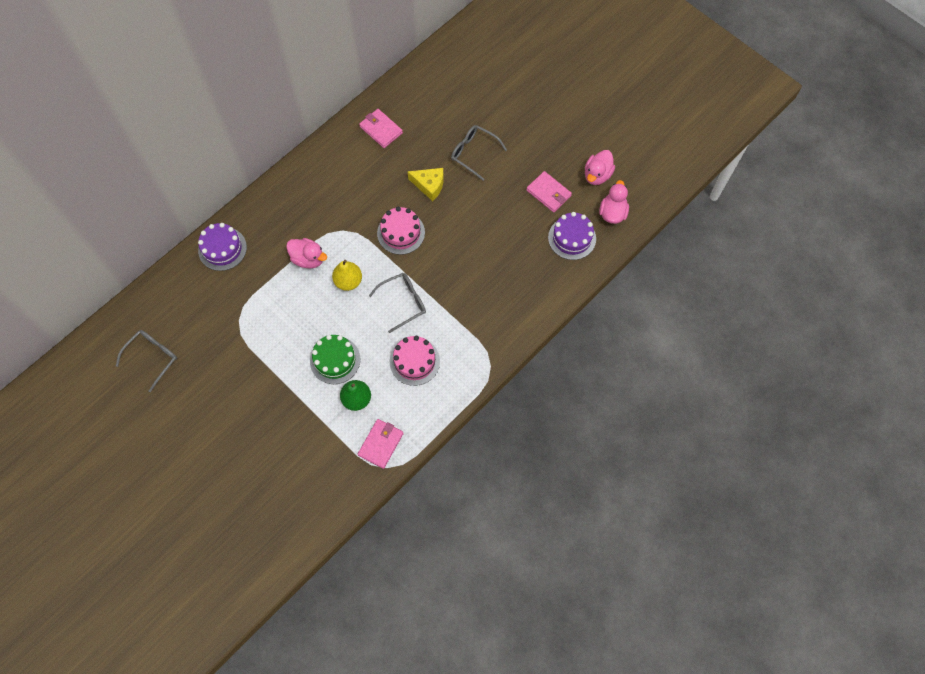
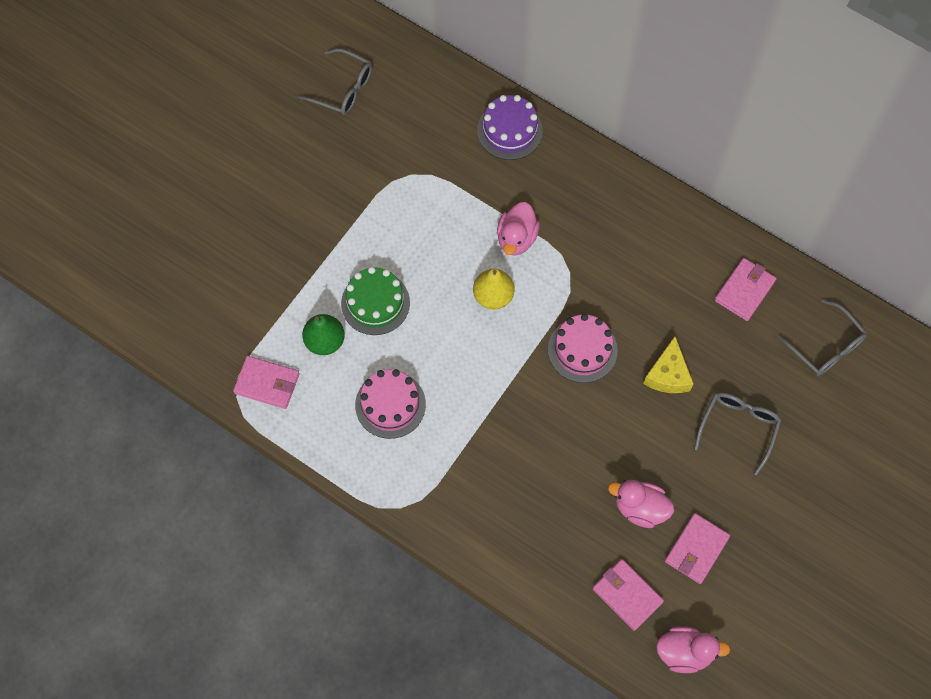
camera: 80 degrees right, 0 degrees up
(402, 302) = (475, 373): grey glasses -> grey glasses (825, 345)
(572, 238) = (627, 595): purple cake -> pink wallet
(597, 175) = (746, 620): pink duck -> pink duck (640, 508)

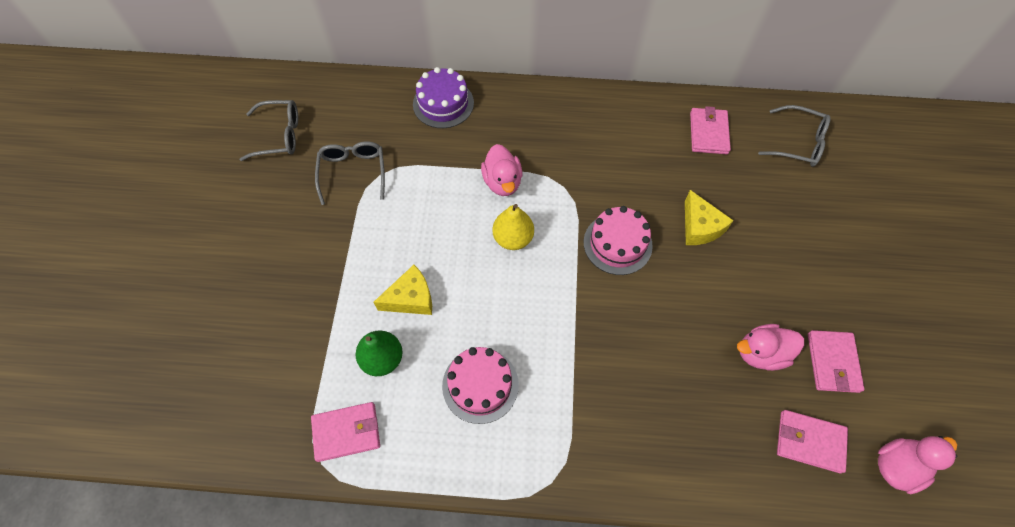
camera: 30 degrees left, 5 degrees down
(375, 303) = (411, 298): green cake -> yellow cheese
(738, 429) = (785, 240): grey glasses -> grey glasses (353, 173)

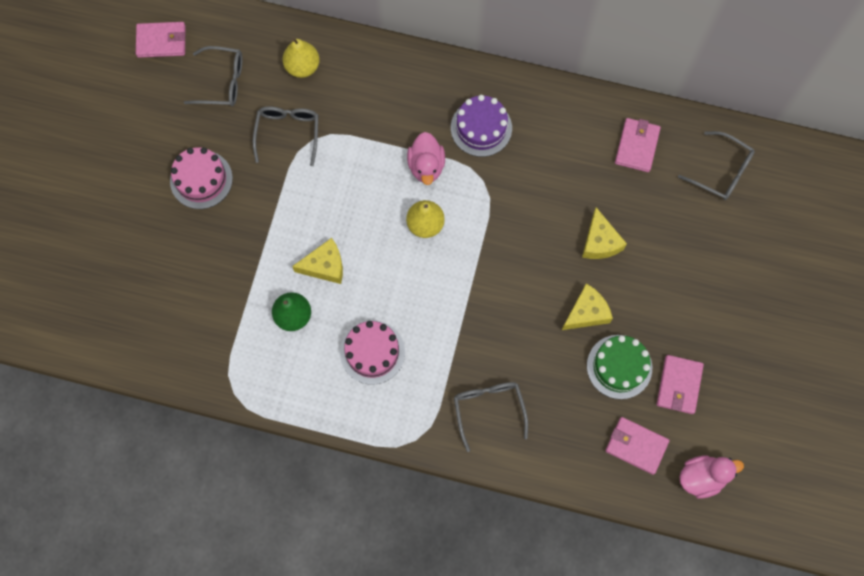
camera: 10 degrees right, 10 degrees up
(347, 432) = (256, 371): pink wallet -> pink wallet (161, 41)
(360, 111) = (302, 67): none -> yellow pear
(443, 103) = (384, 71): purple cake -> purple cake (481, 128)
(617, 244) = (519, 245): pink cake -> pink cake (201, 179)
(629, 430) = (489, 410): none -> grey glasses
(707, 301) = (586, 312): none -> yellow cheese
(761, 353) = (619, 366): pink duck -> green cake

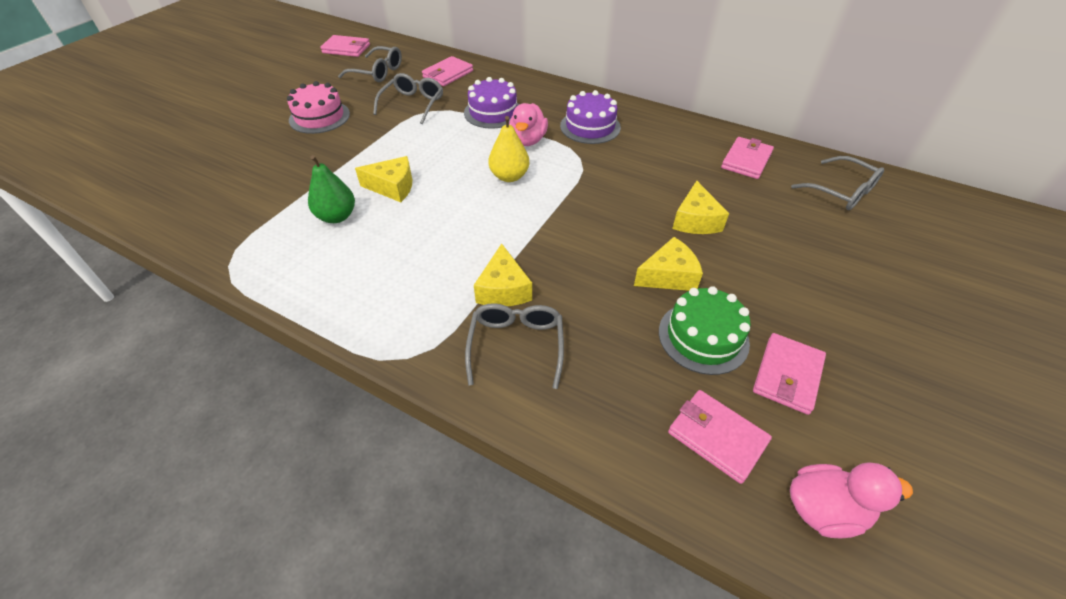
camera: 15 degrees right, 25 degrees down
(302, 67) = (448, 74): yellow pear -> pink wallet
(372, 352) = (402, 261): pink cake -> none
(376, 127) = (493, 112): none -> purple cake
(463, 360) = (503, 289): none -> yellow cheese

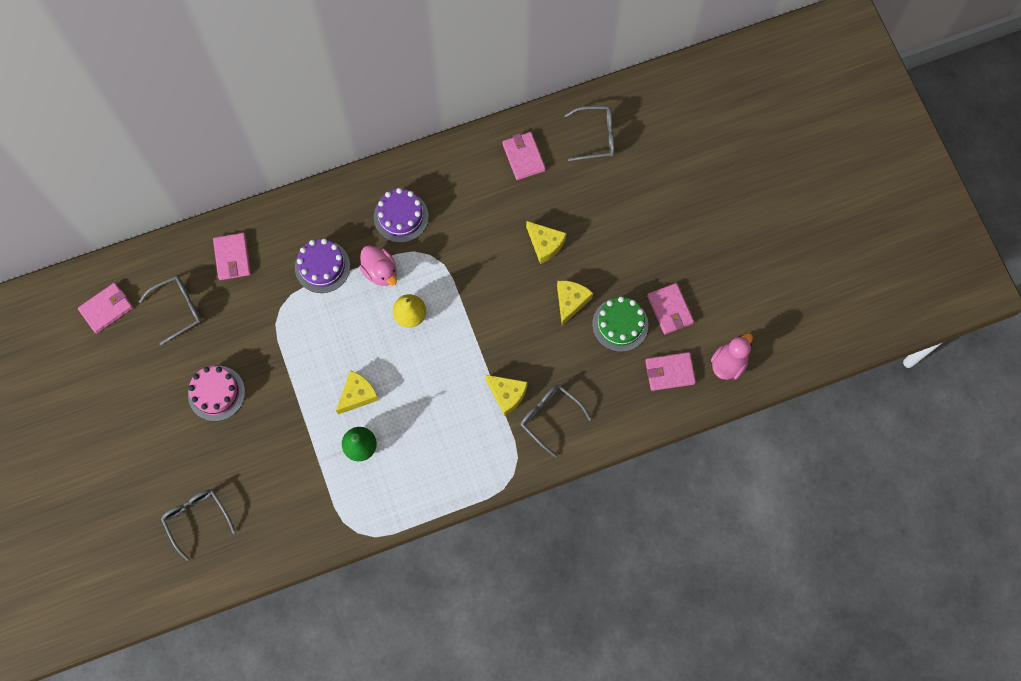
camera: 50 degrees left, 25 degrees up
(412, 104) = (258, 315): grey glasses -> grey glasses (197, 519)

